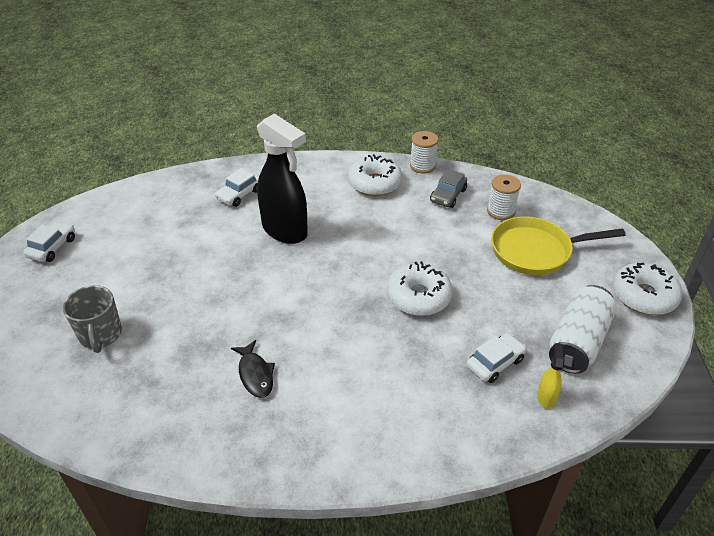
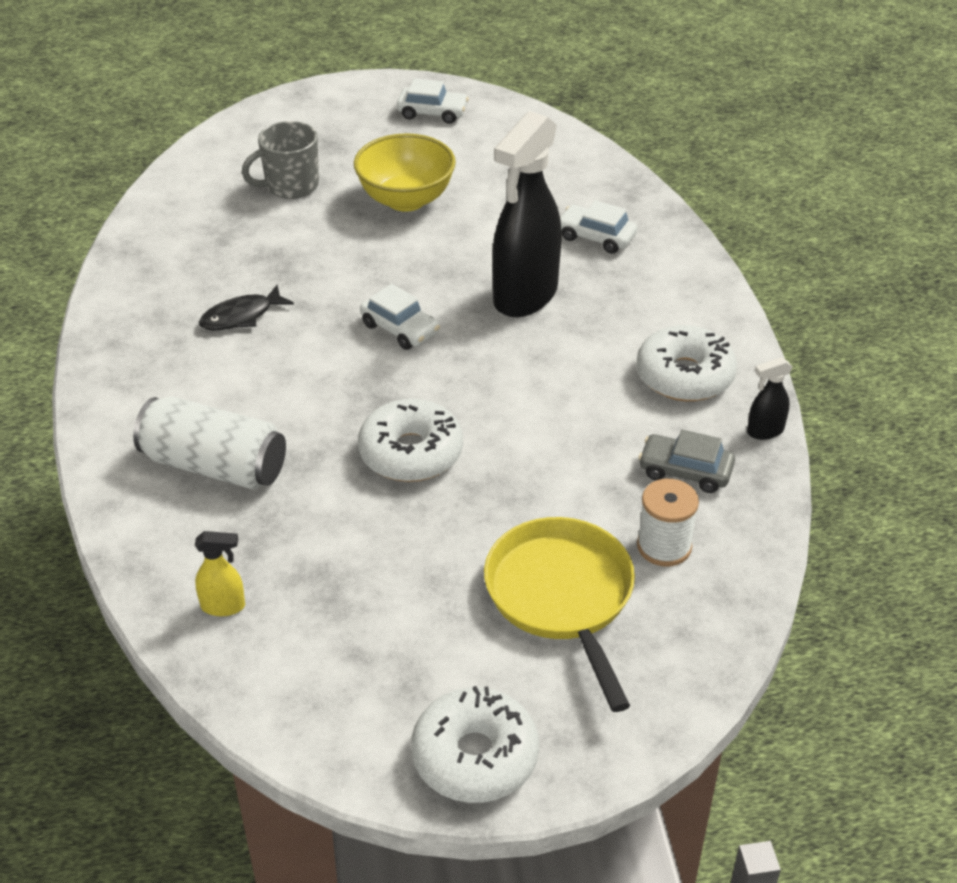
camera: 80 degrees right, 0 degrees up
(154, 272) = (406, 200): none -> yellow bowl
(422, 166) = (764, 431): white spool -> black spray bottle
(495, 363) = (285, 546): white car -> white car (400, 329)
(578, 341) = (343, 650): white can -> white can (214, 466)

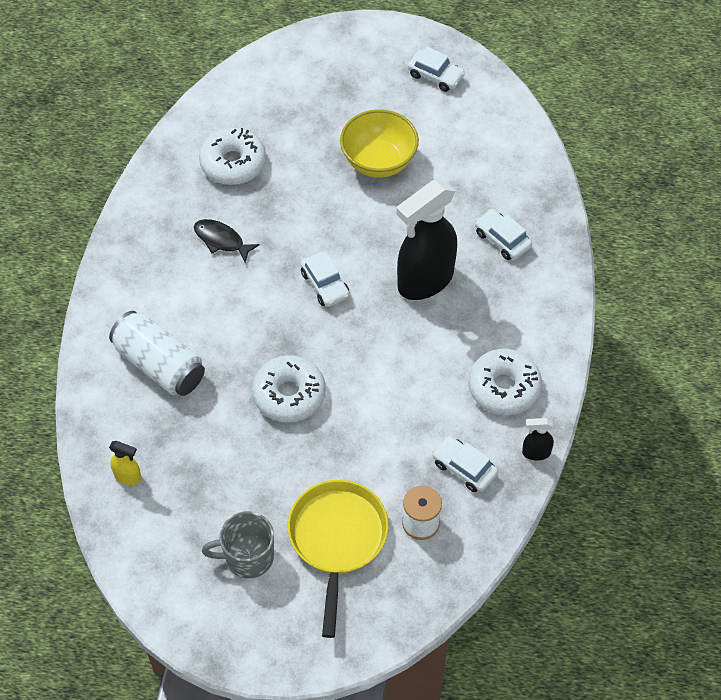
camera: 20 degrees right, 15 degrees up
(241, 316) = (221, 240): black fish -> black fish turned 45 degrees clockwise
(290, 186) = (300, 124): grey mug -> grey mug (247, 557)
(475, 756) = (235, 633): white donut -> white donut (233, 163)
(685, 471) = (464, 468): grey car -> white car

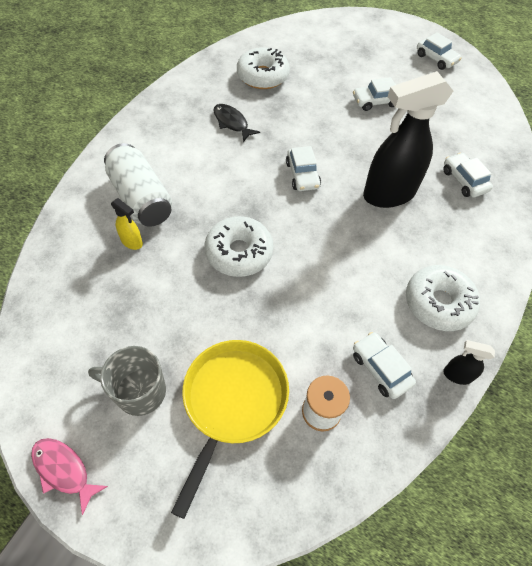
camera: 15 degrees right, 0 degrees up
(128, 476) = (69, 281): yellow spray bottle -> yellow spray bottle (132, 242)
(211, 640) = (64, 470): none -> pink fish
(379, 161) = (375, 101): yellow bowl -> white car

